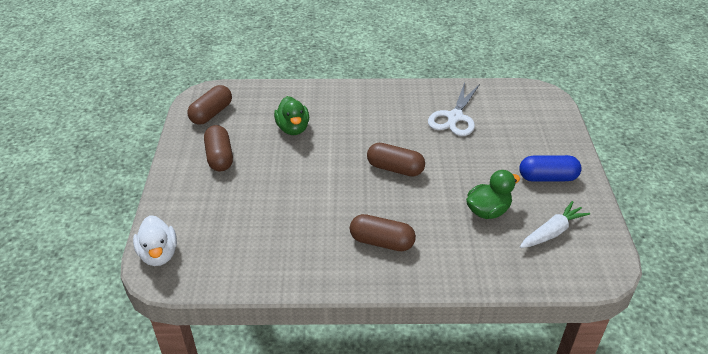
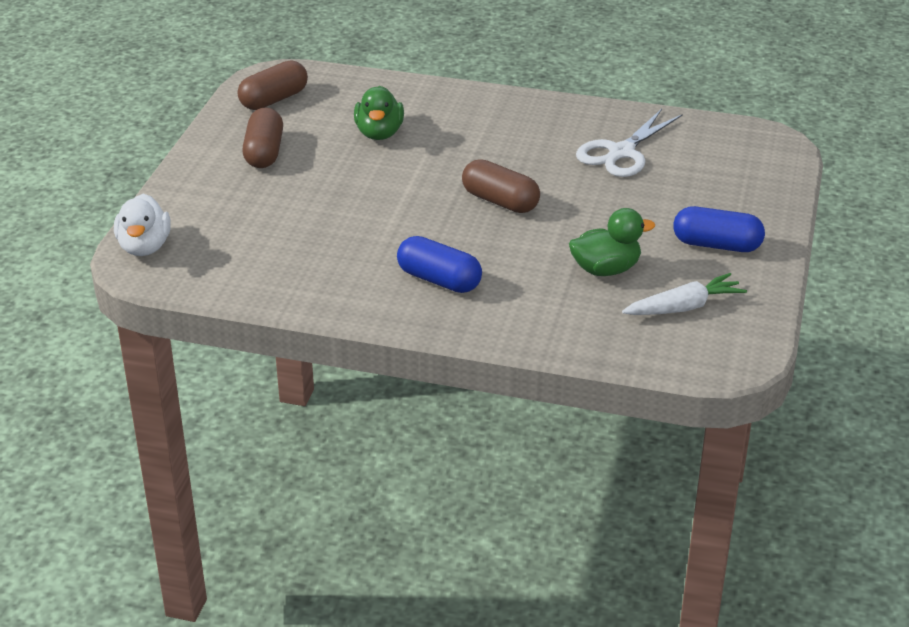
camera: 15 degrees right, 5 degrees down
(382, 242) = (439, 280): brown capsule -> blue capsule

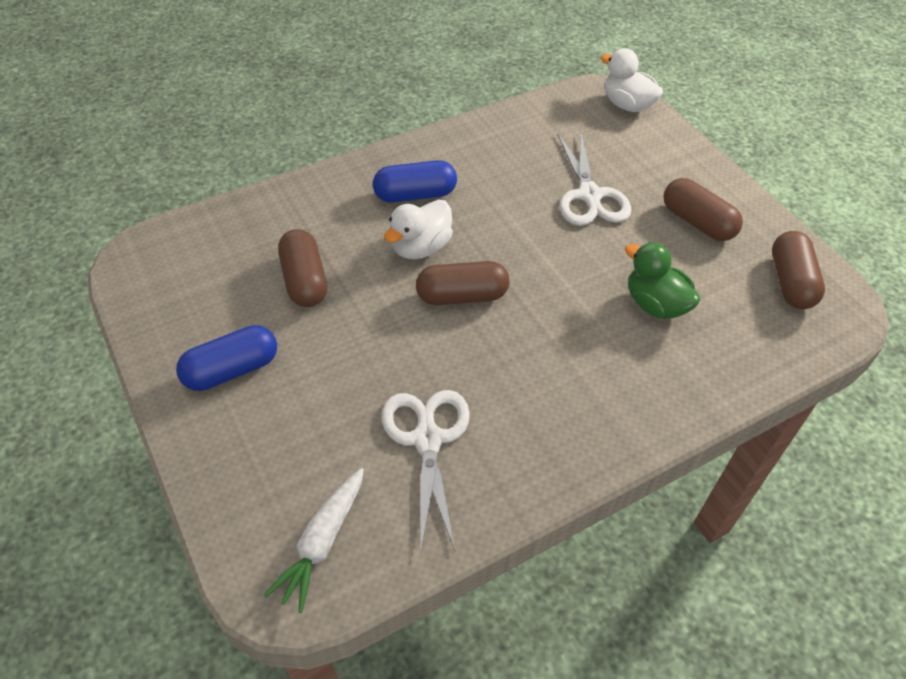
camera: 135 degrees right, 15 degrees up
(305, 206) = (589, 195): none -> white scissors
(488, 243) = (420, 247): none -> white duck
(606, 269) = (304, 280): green duck -> brown capsule
(684, 307) = (210, 282): white carrot -> white carrot (322, 542)

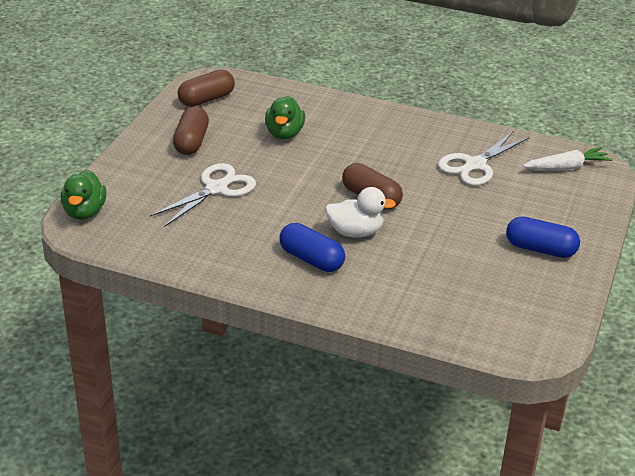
camera: 130 degrees left, 15 degrees down
(304, 280) = (447, 262): brown capsule -> none
(627, 105) = (84, 212): white duck -> green duck

